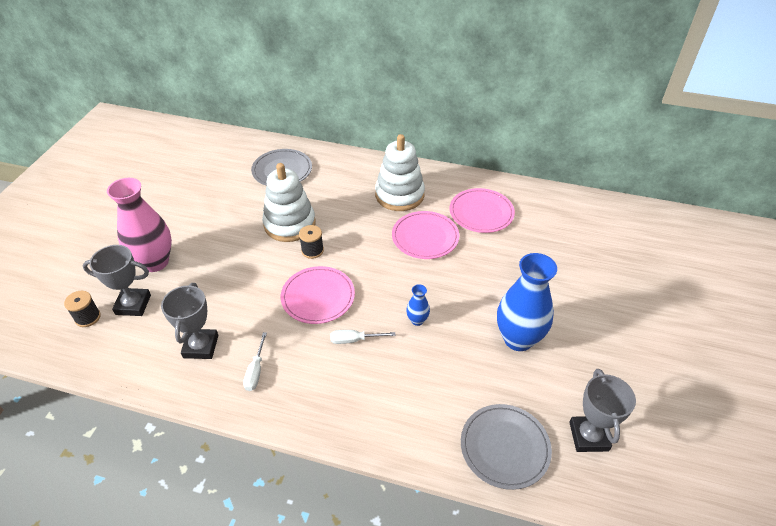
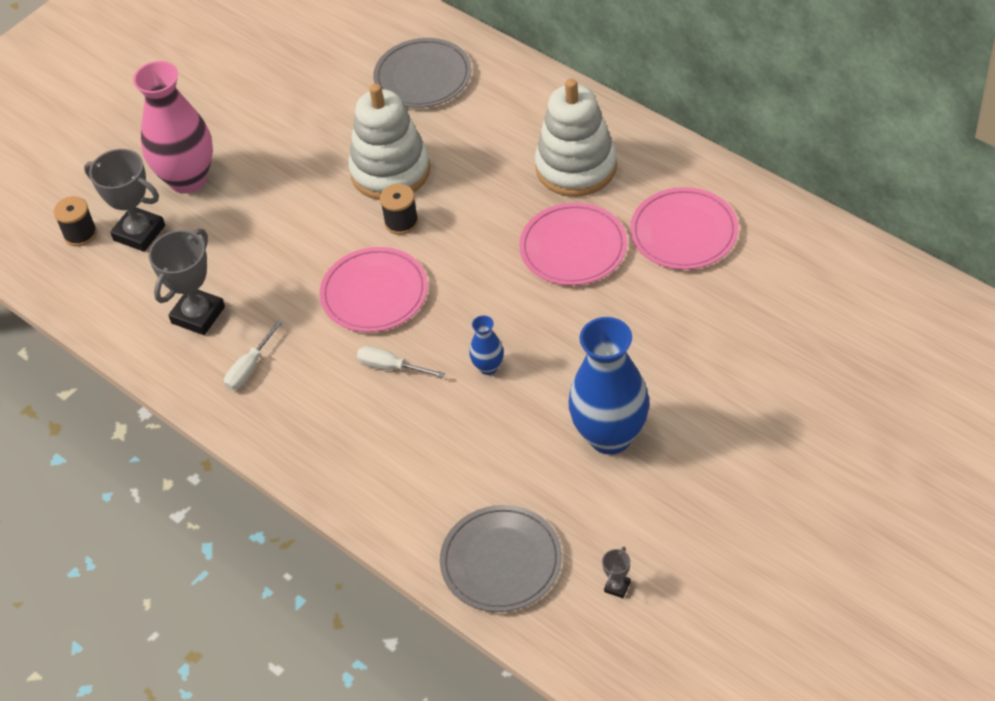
camera: 30 degrees right, 5 degrees up
(588, 436) = (617, 587): grey trophy -> grey trophy, size x0.45

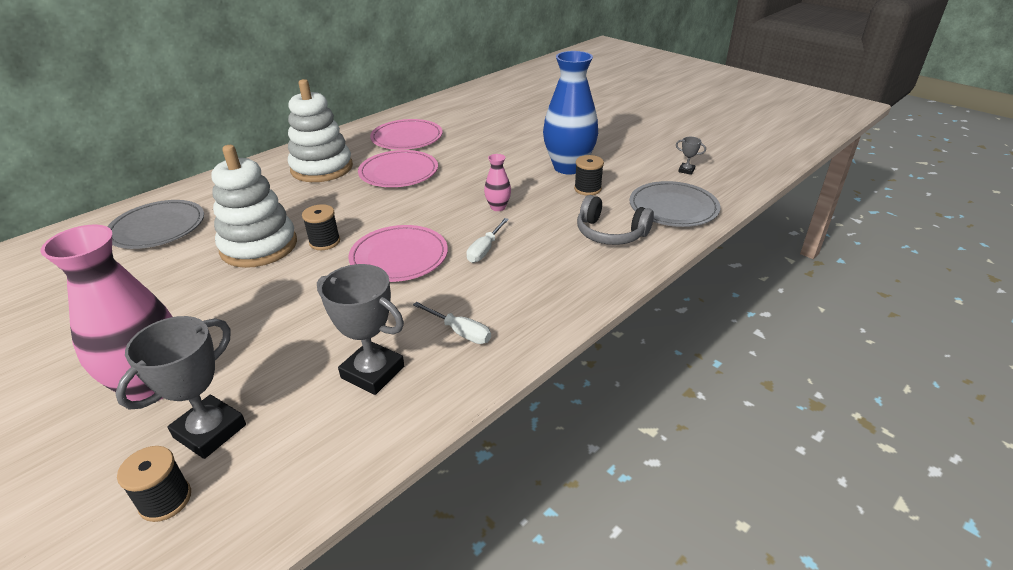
camera: 90 degrees left, 15 degrees down
(432, 489) = (610, 233): none -> grey headphones
(488, 367) = (498, 207): blue vase -> pink vase
(546, 461) = (587, 189): none -> black spool

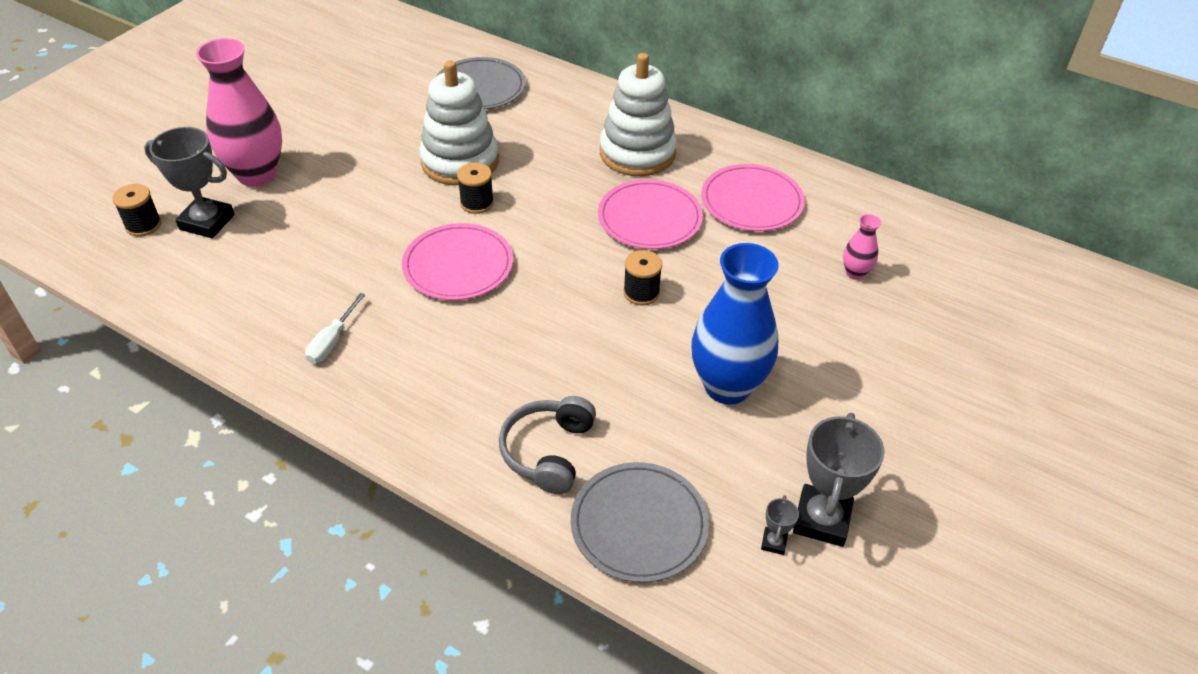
camera: 75 degrees right, 10 degrees up
(372, 372) = (273, 294): grey trophy -> grey trophy (821, 519)
(485, 250) = (485, 333): white screwdriver -> none
(498, 207) = (587, 327): pink vase -> pink vase (855, 273)
(587, 189) = (666, 415): black spool -> black spool (641, 293)

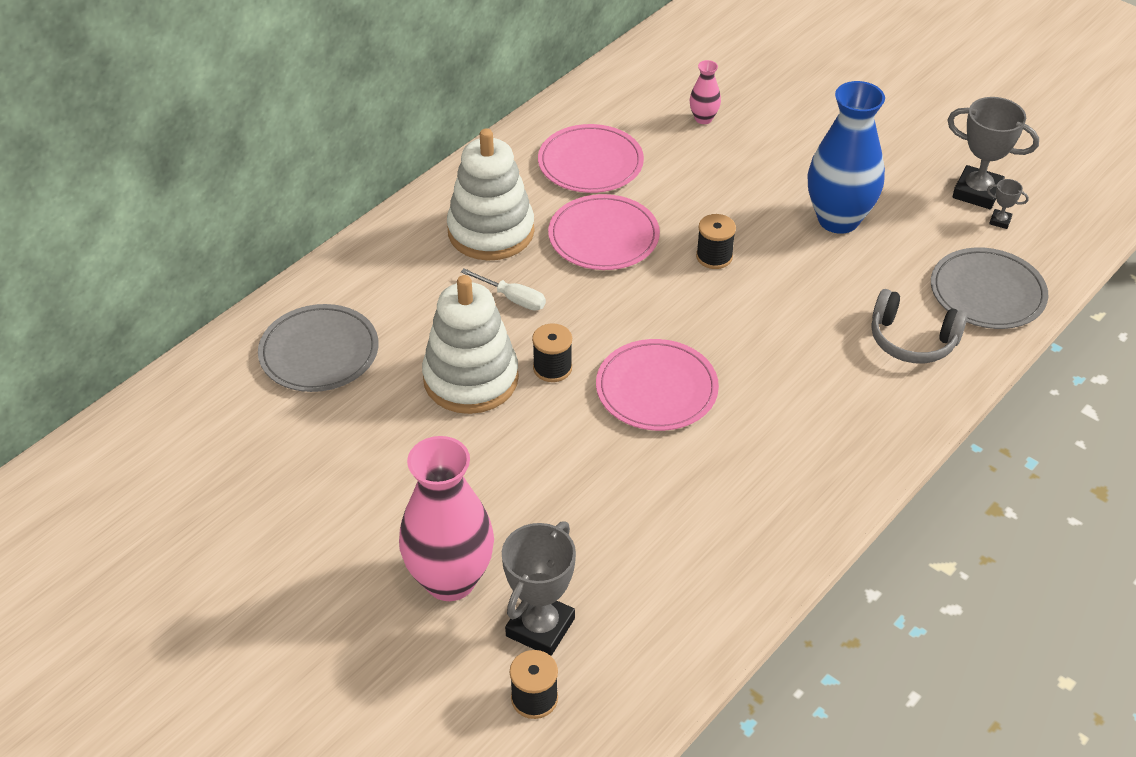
camera: 80 degrees left, 0 degrees up
(332, 341) = (763, 495): white screwdriver -> white screwdriver (513, 298)

